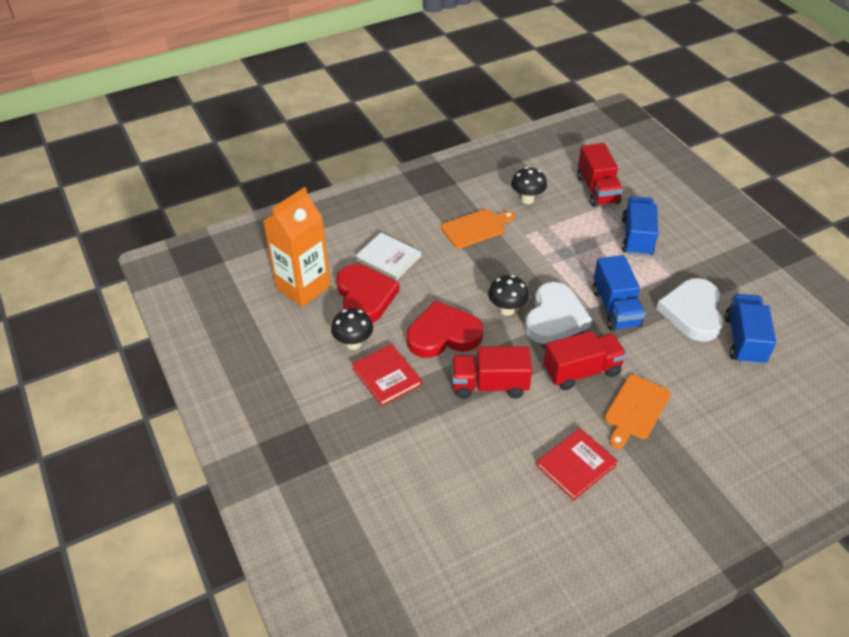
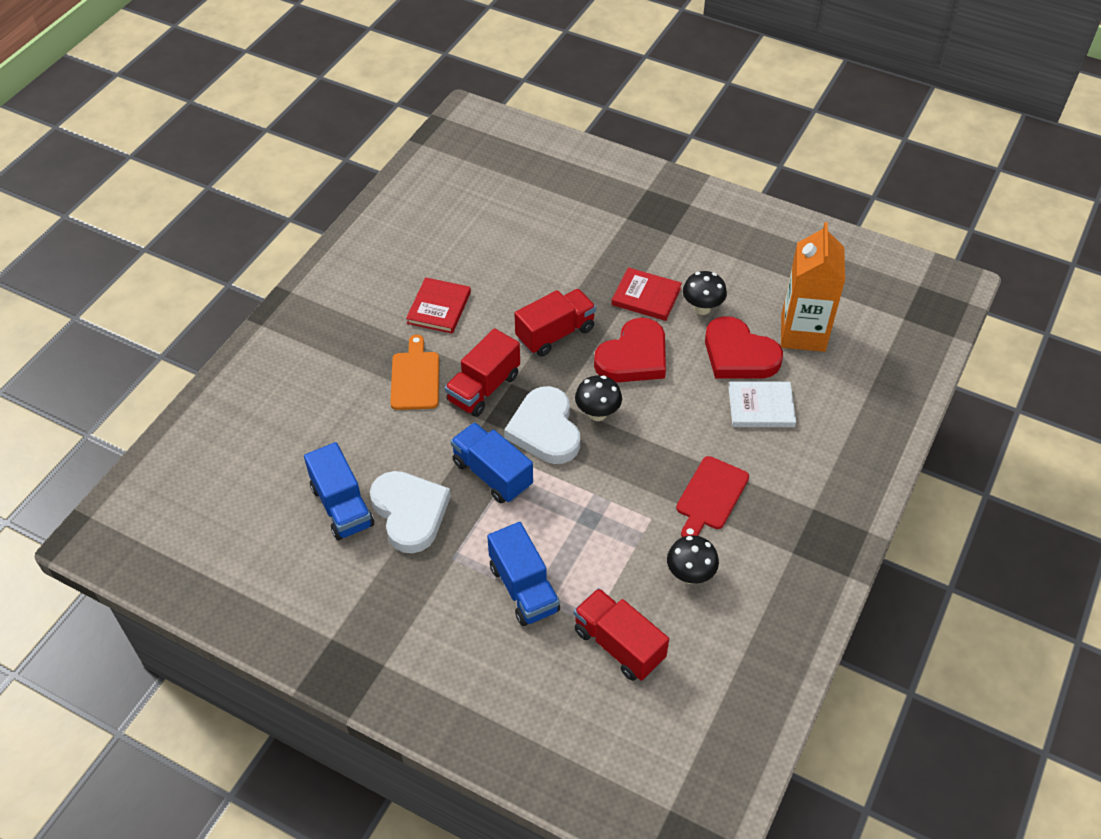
camera: 145 degrees right, 5 degrees up
(476, 228) = (710, 496): orange cutting board -> red cutting board

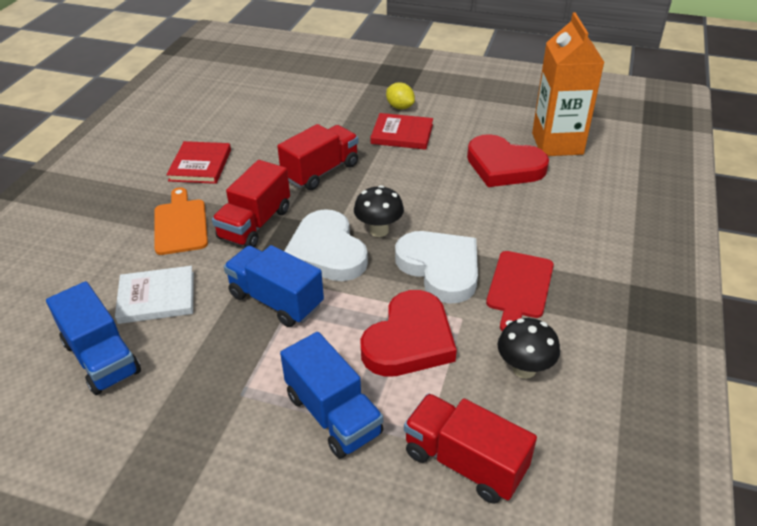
camera: 10 degrees left, 10 degrees down
(410, 513) = (184, 352): white heart -> white heart (440, 268)
(633, 357) = (403, 180): red heart -> red heart (409, 340)
(652, 258) = (400, 107): none -> yellow lemon
(702, 308) = (457, 136): black mushroom -> none
(761, 407) = (541, 204): white book -> white book (156, 297)

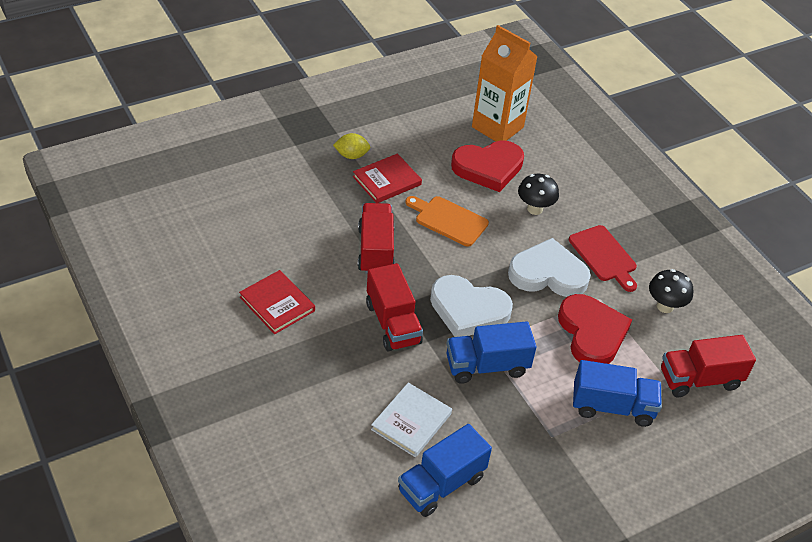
camera: 50 degrees left, 5 degrees up
(101, 358) = (441, 484): blue truck -> blue truck turned 135 degrees clockwise
(181, 224) = (341, 360): orange cutting board -> orange cutting board (448, 220)
(379, 230) = (478, 272): black mushroom -> black mushroom (535, 209)

